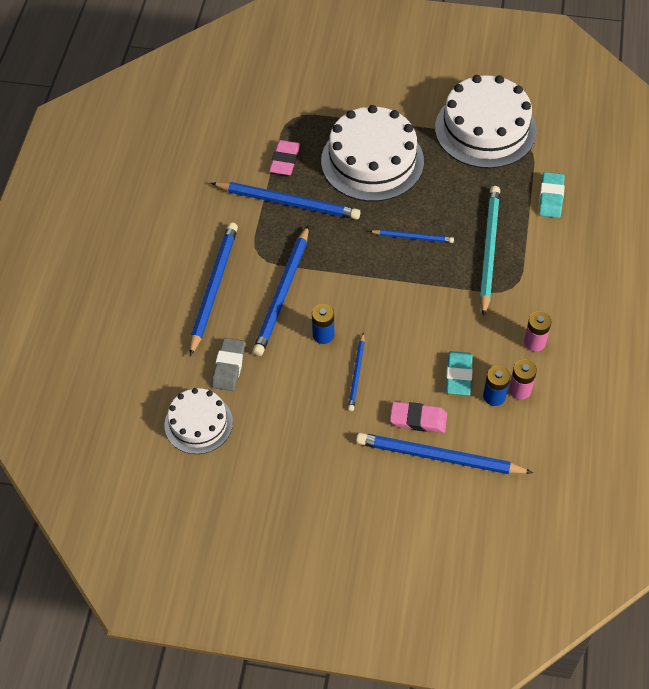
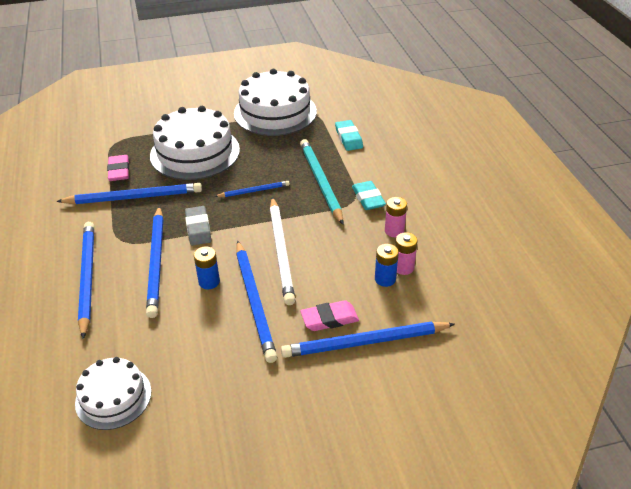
camera: 25 degrees left, 15 degrees down
(229, 366) = (127, 336): grey eraser -> grey eraser (198, 228)
(357, 374) = (255, 302): blue pencil -> blue pencil, size x1.86
(407, 325) = (281, 252): none -> white pencil
(458, 375) = (346, 274): turquoise eraser -> turquoise eraser (368, 198)

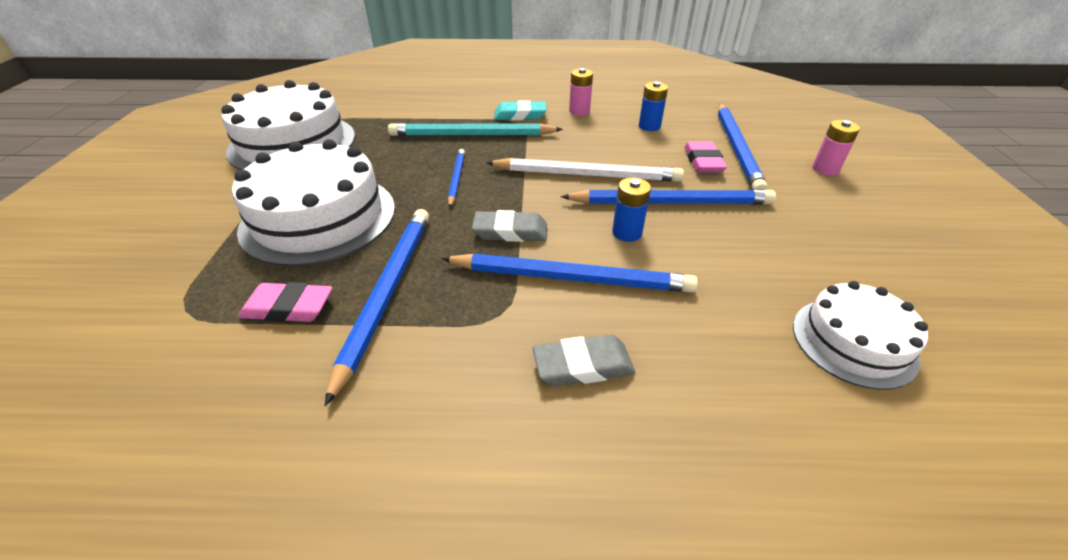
camera: 75 degrees left, 0 degrees up
(87, 278) = (583, 365): blue pencil -> grey eraser
(348, 138) = (402, 109): turquoise eraser -> none
(403, 267) = (635, 116): pink battery -> pink battery (825, 169)

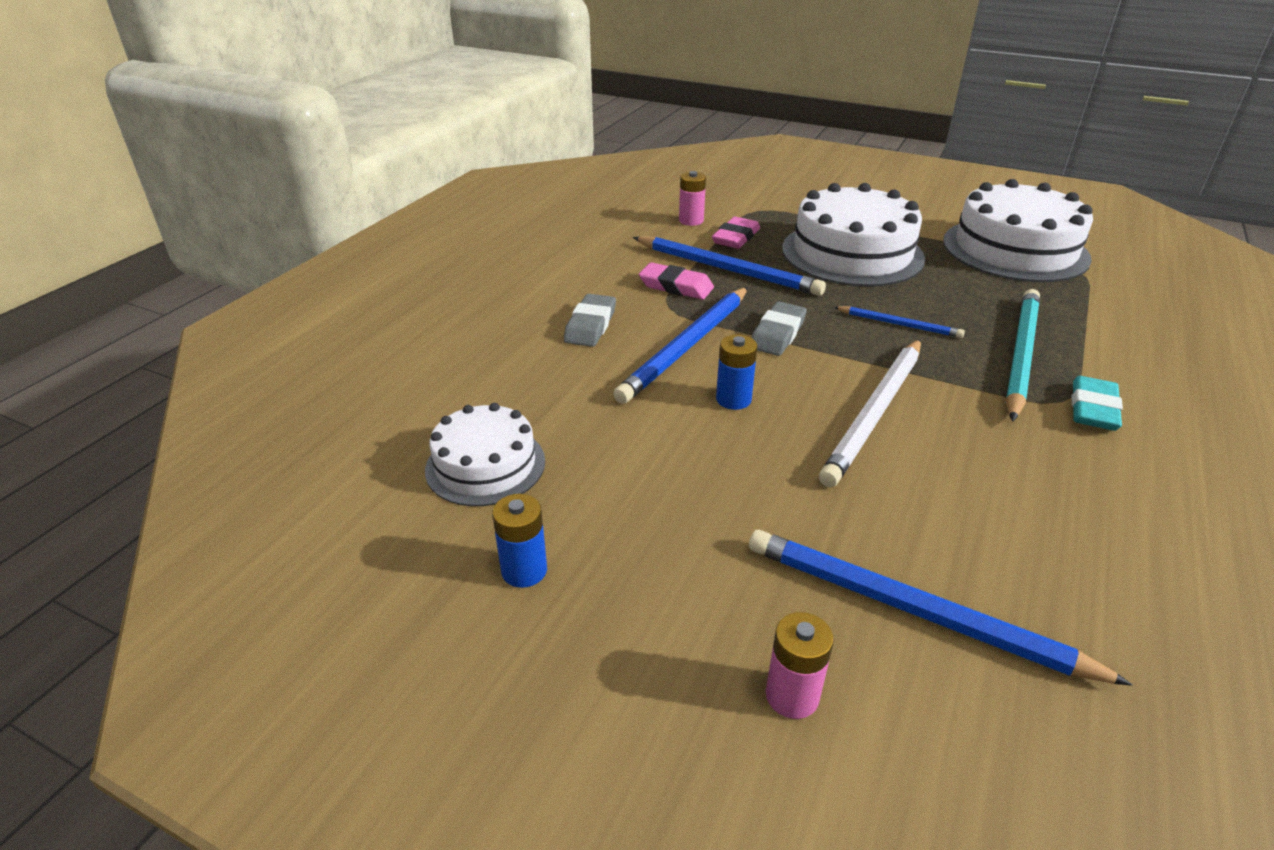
camera: 115 degrees right, 5 degrees down
(579, 111) = (1110, 475): pink battery -> pink battery (691, 220)
(649, 126) = (1032, 536): blue battery -> blue battery (524, 570)
(671, 202) = (775, 455): blue pencil -> none
(703, 161) = (876, 540): pink eraser -> pink eraser (676, 286)

